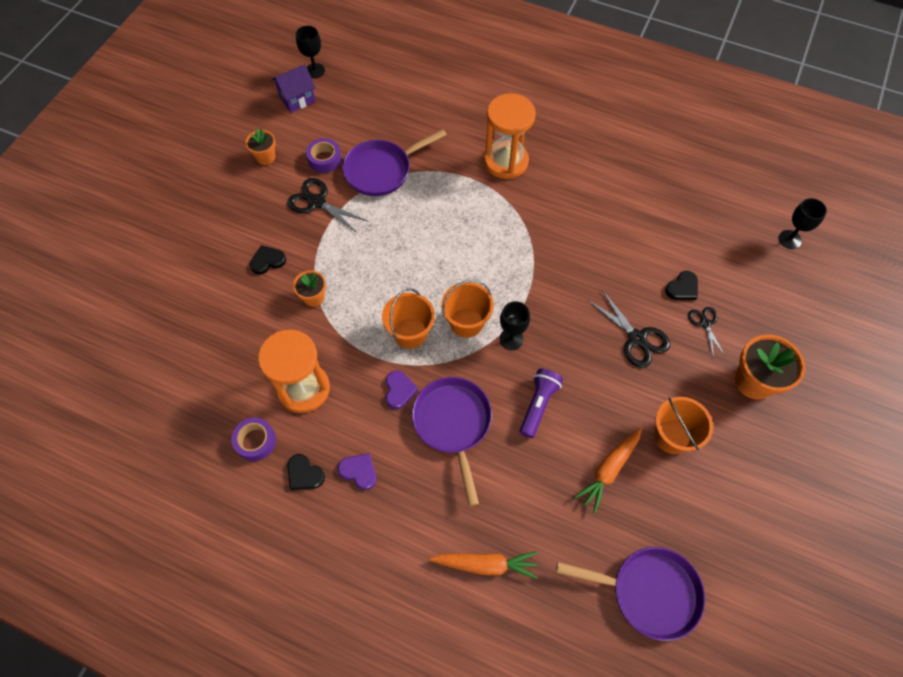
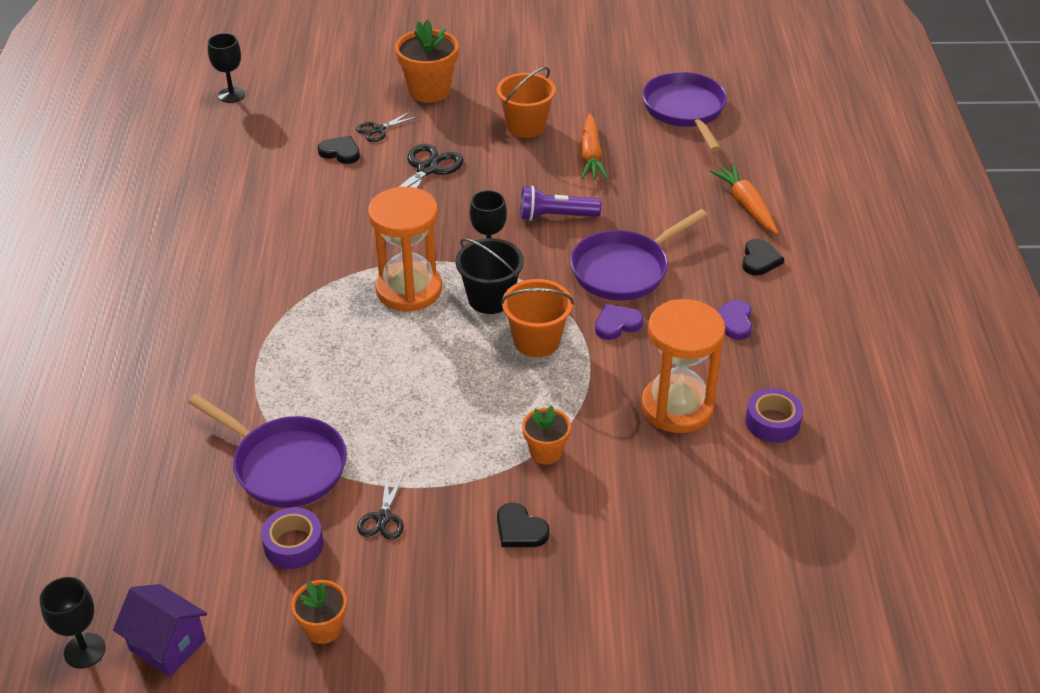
camera: 115 degrees left, 20 degrees down
(304, 474) = (773, 364): black heart -> black heart (759, 260)
(317, 202) = (383, 518): black scissors -> black scissors, size x0.61
(466, 322) = (490, 298): orange bucket -> black bucket
(506, 161) = (209, 339): orange hourglass -> orange hourglass (409, 289)
(609, 470) = (591, 155): orange carrot -> orange carrot turned 75 degrees clockwise

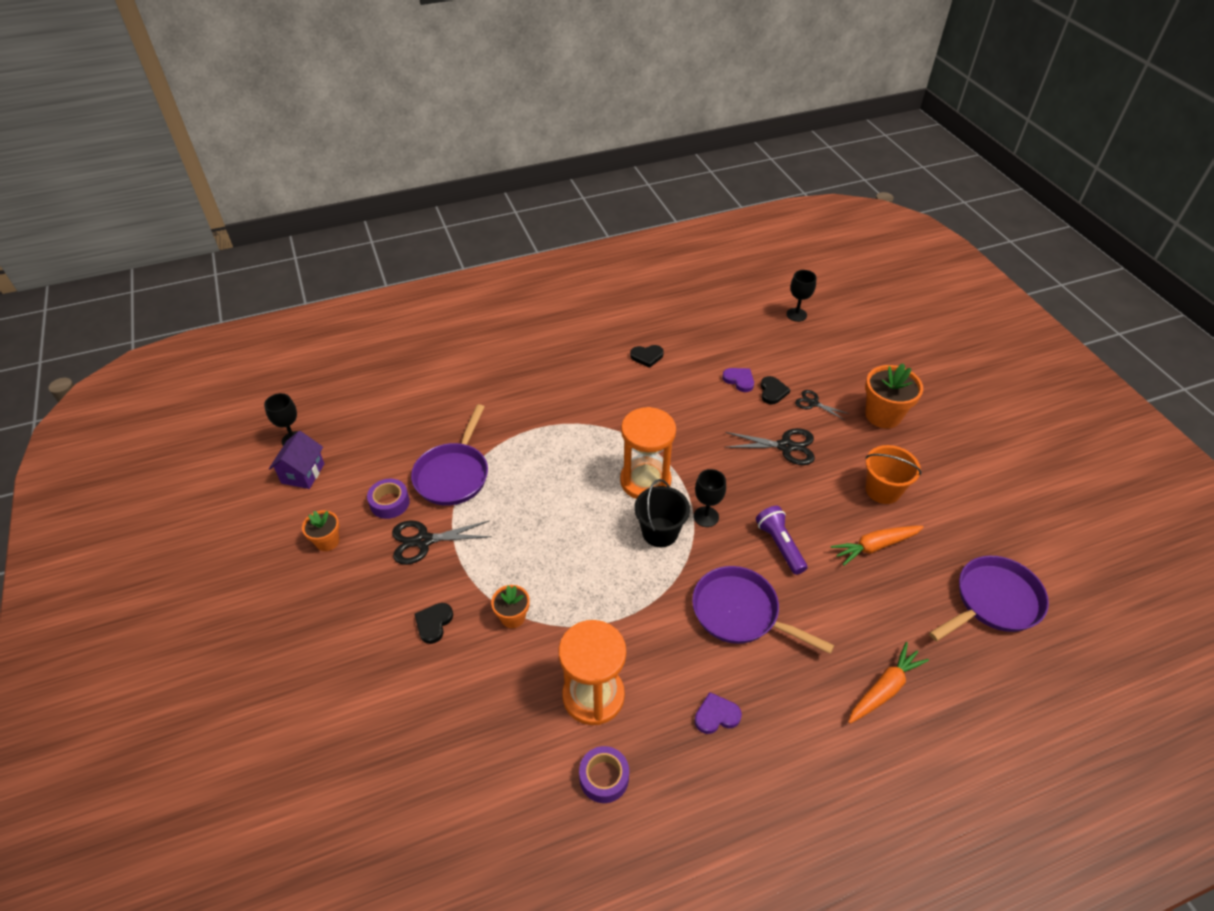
camera: 70 degrees right, 5 degrees up
(383, 518) = (423, 541): black scissors -> black scissors, size x1.64
(536, 341) = (627, 576): orange bucket -> none
(617, 324) = (671, 625): purple heart -> purple heart (739, 380)
(759, 260) = (812, 719): black heart -> black heart (647, 356)

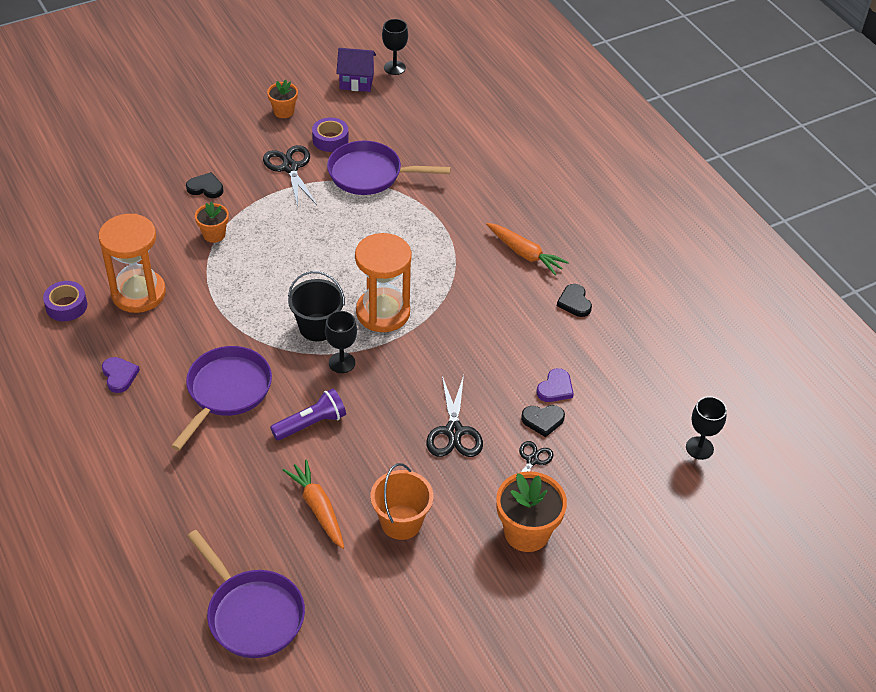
camera: 80 degrees right, 0 degrees up
(884, 689) = (145, 502): orange carrot -> orange carrot (524, 253)

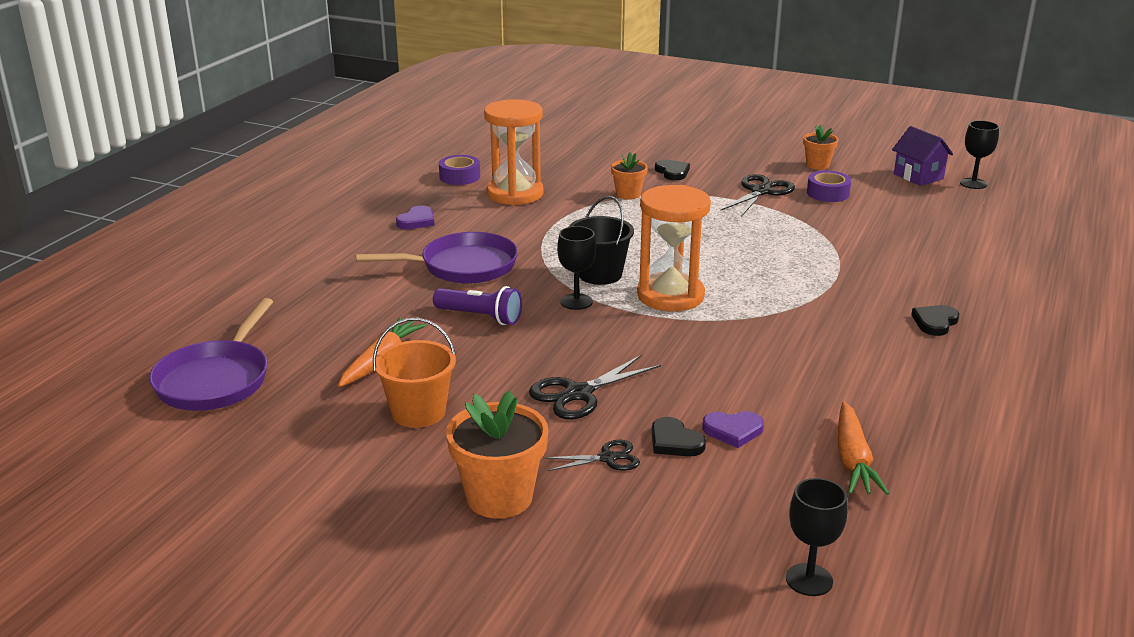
camera: 55 degrees right, 20 degrees down
(370, 174) = (824, 224): purple pan -> none
(524, 253) = (884, 335): orange carrot -> orange carrot (853, 459)
(574, 302) = (875, 392): black heart -> black heart (935, 322)

